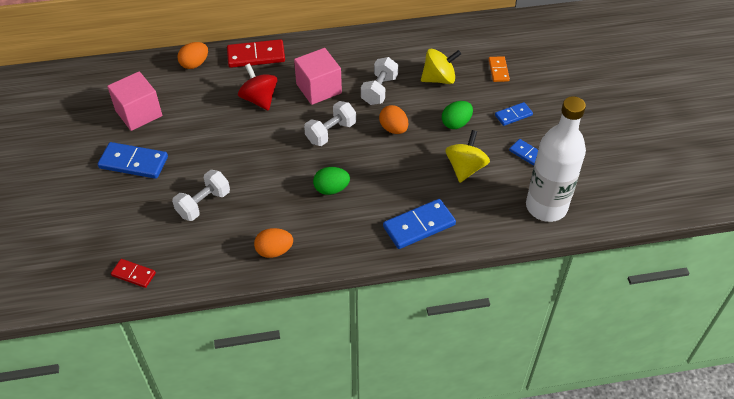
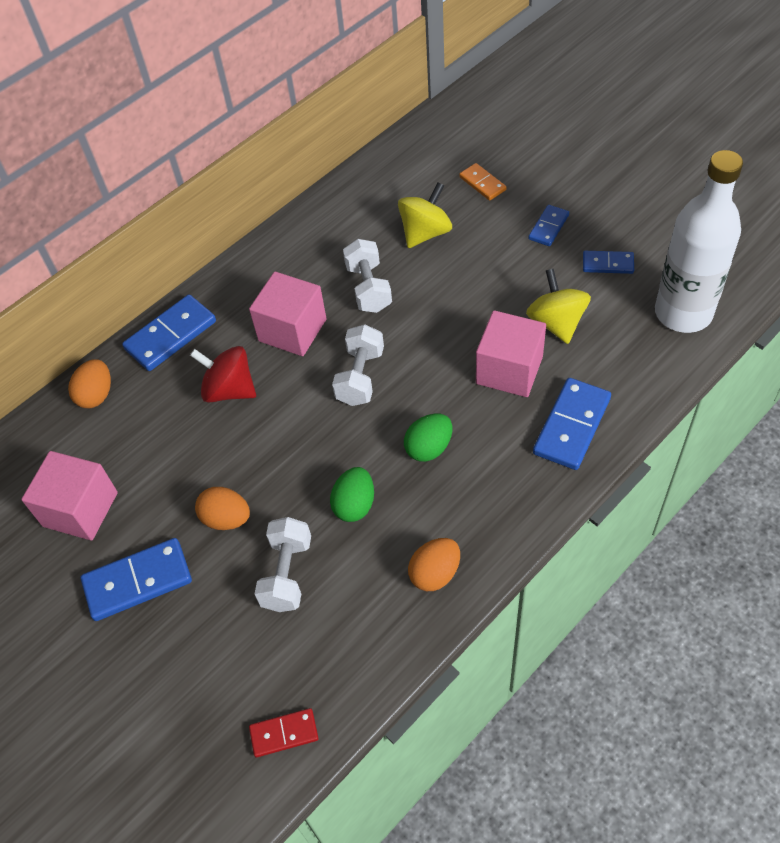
camera: 30 degrees left, 5 degrees up
(256, 56) = (170, 335): red domino -> blue domino
(393, 129) = (431, 326): orange egg -> orange egg (226, 518)
(413, 176) = (509, 370): none -> pink cube
(456, 123) = (495, 275): green egg -> green egg (354, 505)

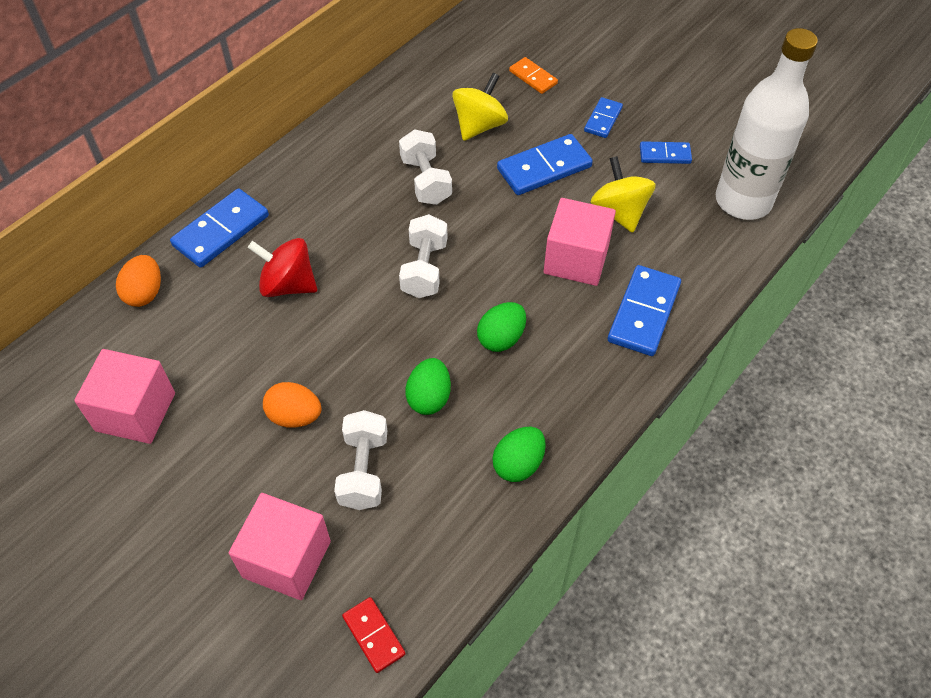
camera: 10 degrees left, 0 degrees up
(138, 581) = (204, 485): blue domino -> blue domino (544, 168)
(284, 734) = (373, 635): red domino -> red domino turned 75 degrees clockwise
(292, 330) = (350, 223): pink cube -> pink cube (286, 559)
(435, 573) = (518, 464): orange egg -> green egg

